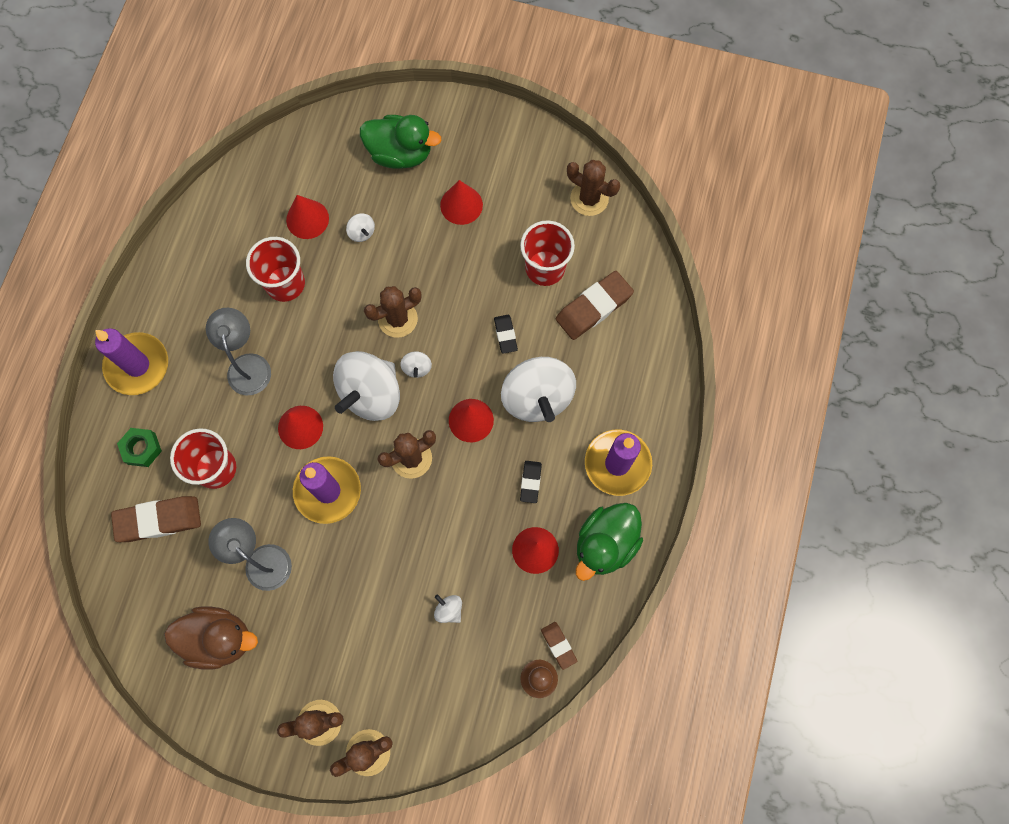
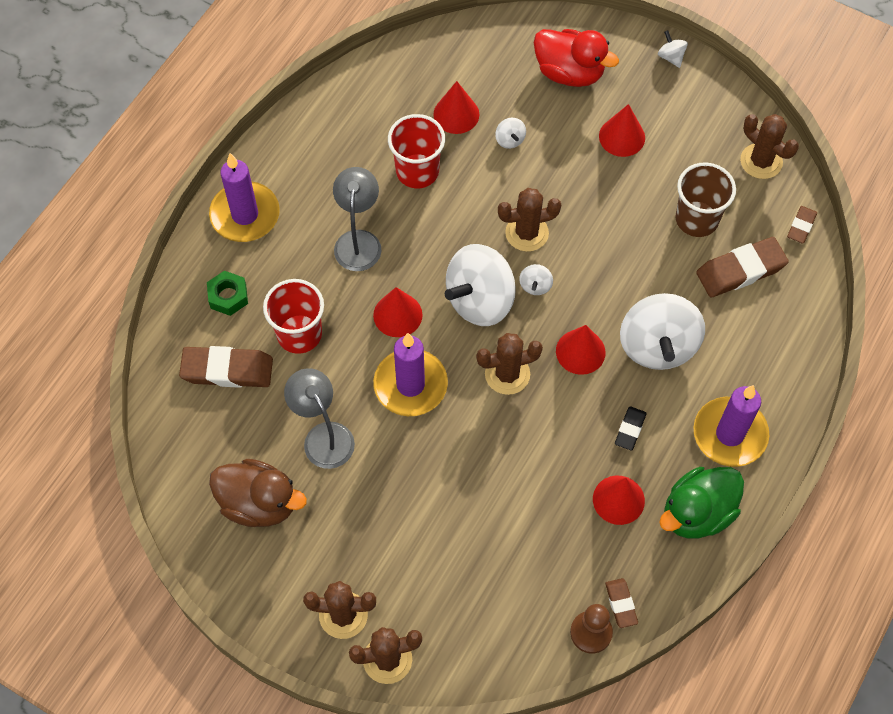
camera: 15 degrees right, 10 degrees down
(400, 153) = (569, 72): green duck -> red duck
(449, 610) = (510, 537): white spinning top -> white spinning top (671, 57)
(505, 335) = (638, 275): black eraser -> none
(545, 268) = (697, 219): red cup -> brown cup
(637, 252) = (801, 226): none -> brown eraser

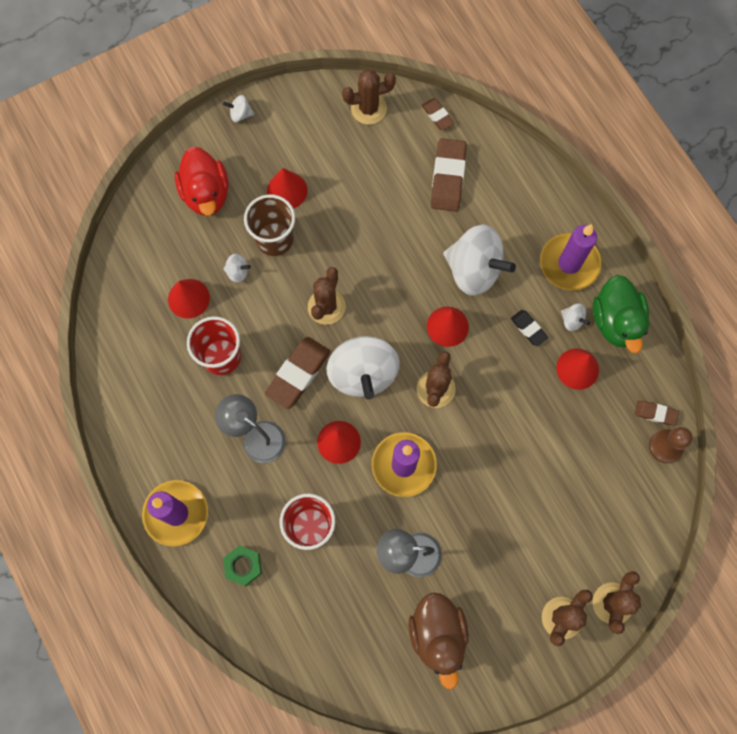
camera: 60 degrees left, 10 degrees up
(227, 370) = (309, 601): brown eraser -> brown eraser (298, 374)
(259, 503) = (437, 635): brown duck -> brown duck turned 120 degrees clockwise
(535, 286) = (375, 326): white spinning top -> white spinning top (572, 320)
(569, 72) = (206, 194): red duck -> red duck turned 105 degrees clockwise
(697, 219) = (388, 181): brown cup -> brown cup (274, 239)

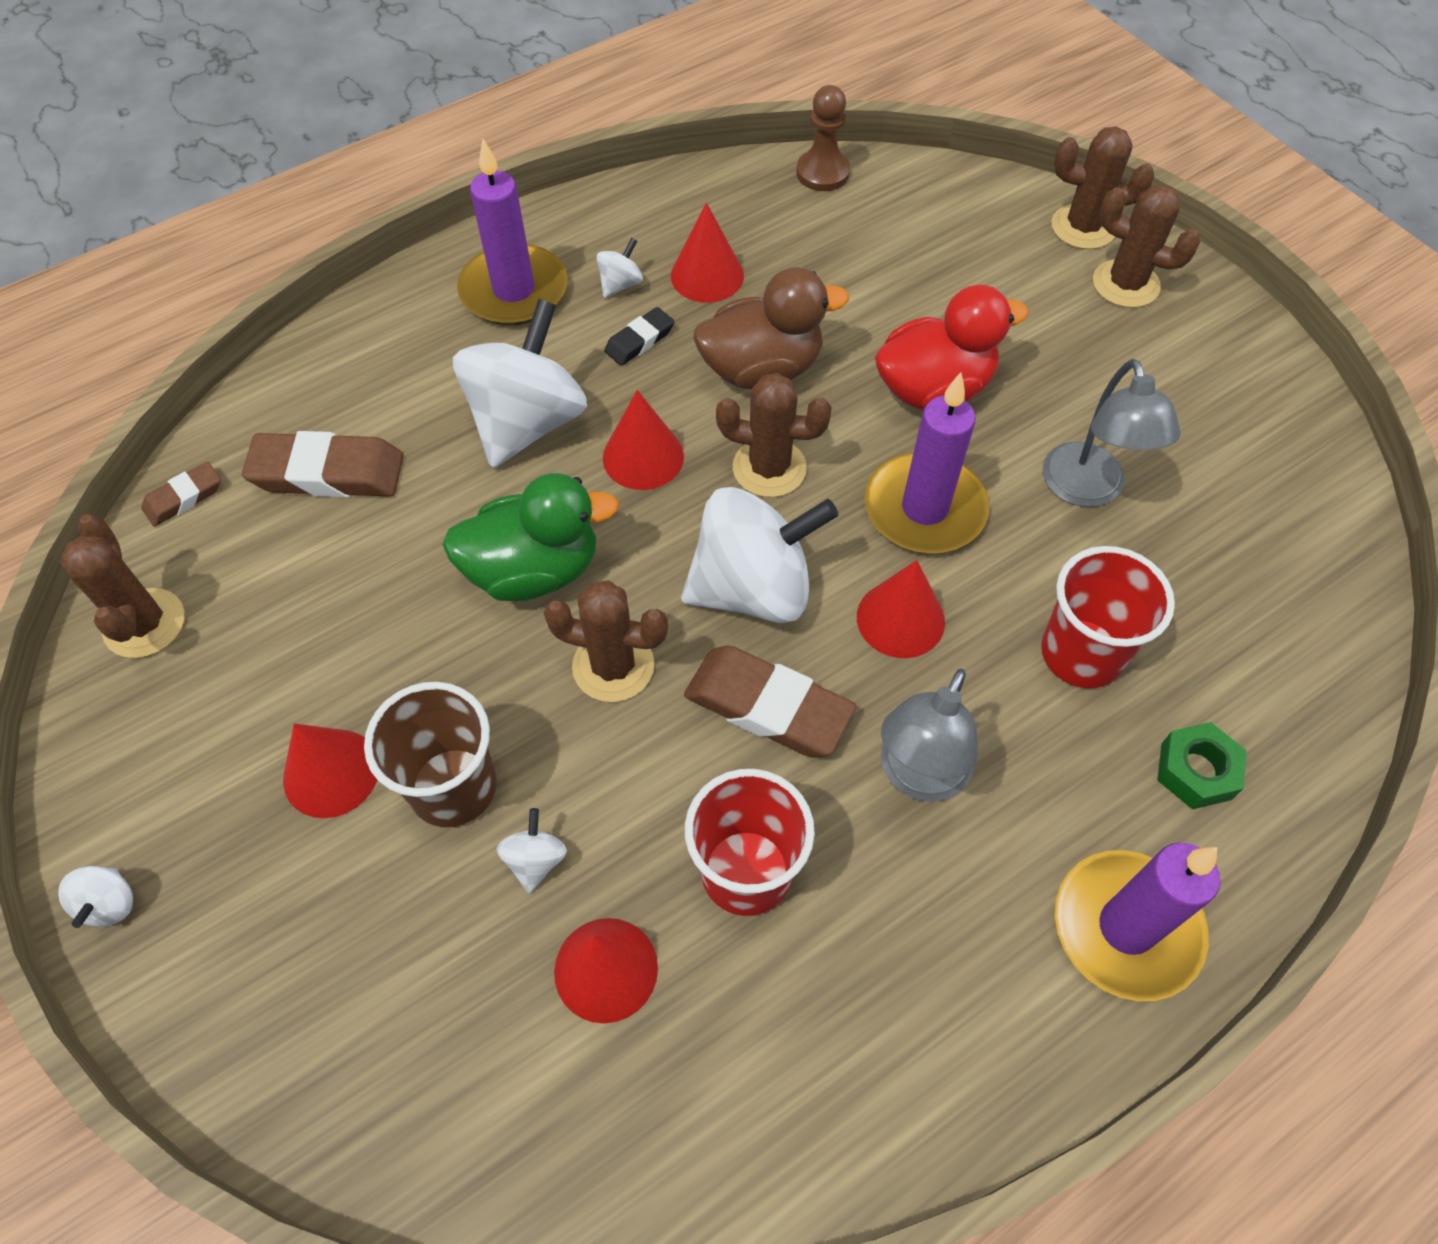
camera: 95 degrees left, 15 degrees down
(206, 194) = (324, 963): red duck -> red duck (934, 389)
(437, 635) = (1211, 440): brown duck -> brown duck (762, 369)
(616, 321) = (619, 231): green duck -> green duck (534, 570)
(655, 413) = (771, 184): brown eraser -> none

